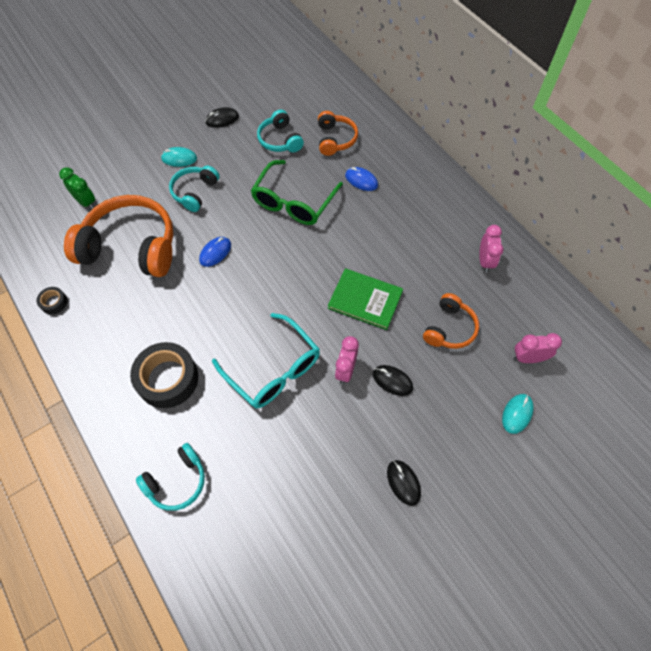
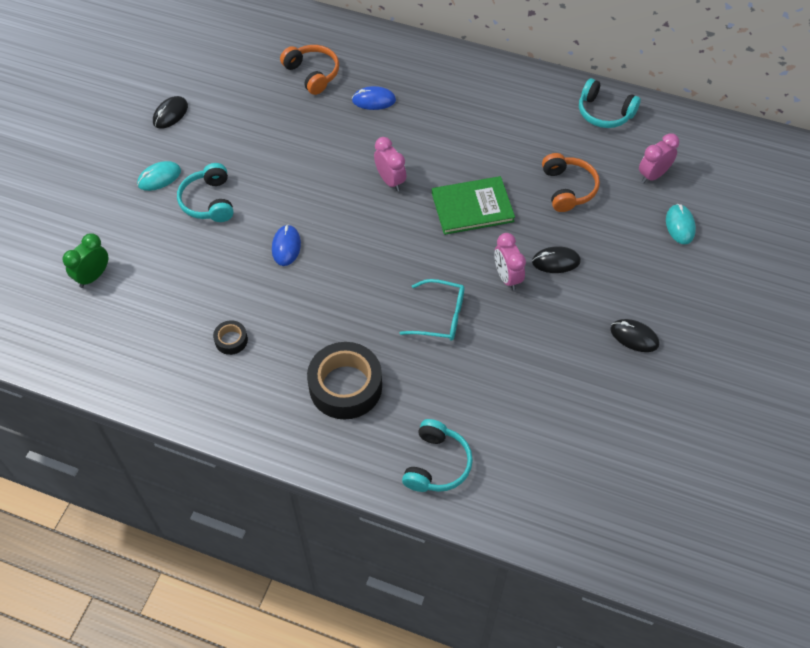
camera: 35 degrees left, 5 degrees down
(54, 302) = (155, 391): black tape -> black tape (231, 340)
(86, 202) = (93, 276): green clock -> green clock turned 60 degrees counterclockwise
(131, 247) = (189, 291): orange headphones -> none
(273, 369) = (440, 316): turquoise glasses -> turquoise glasses, size x0.64
(280, 140) = (254, 103): turquoise headphones -> turquoise headphones (604, 112)
(294, 202) = (323, 156): green glasses -> none
(485, 261) = (551, 113): pink clock -> pink clock (390, 181)

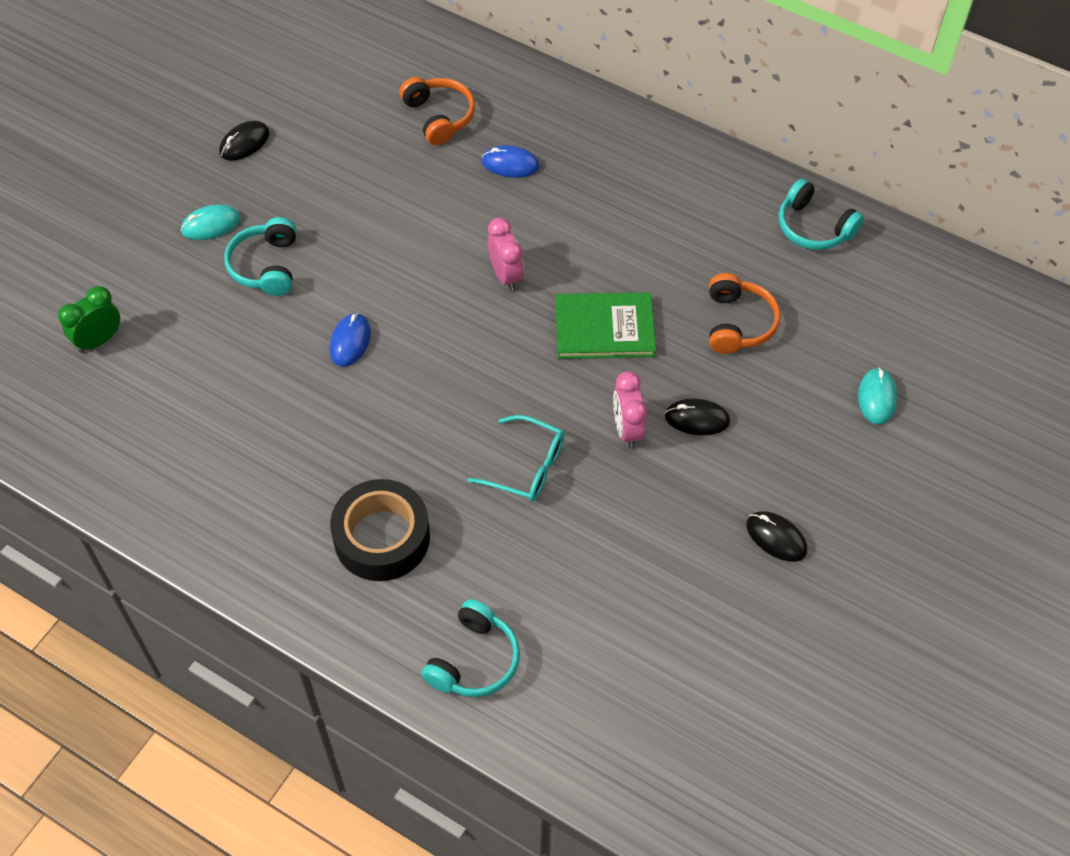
camera: 10 degrees right, 0 degrees up
(231, 340) = (251, 452): black tape -> none
(653, 175) = (858, 323): pink clock -> none

